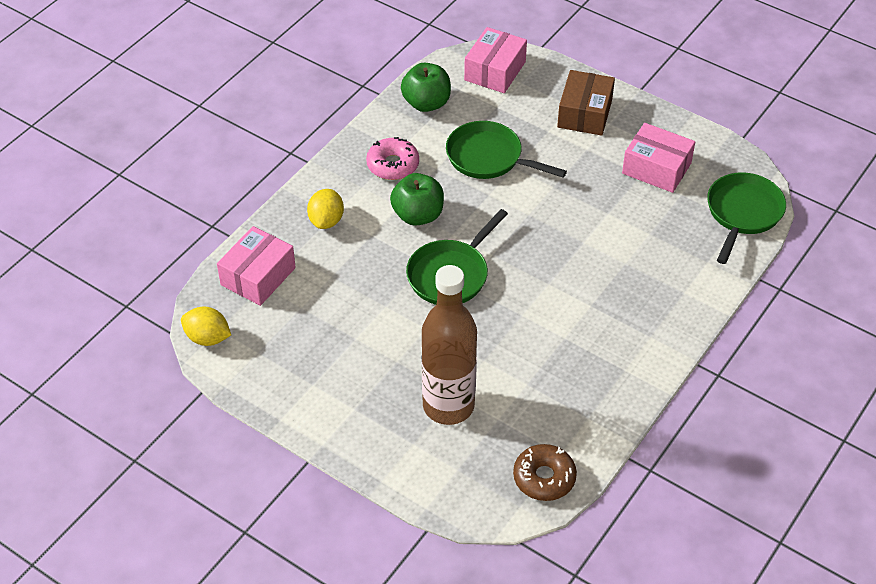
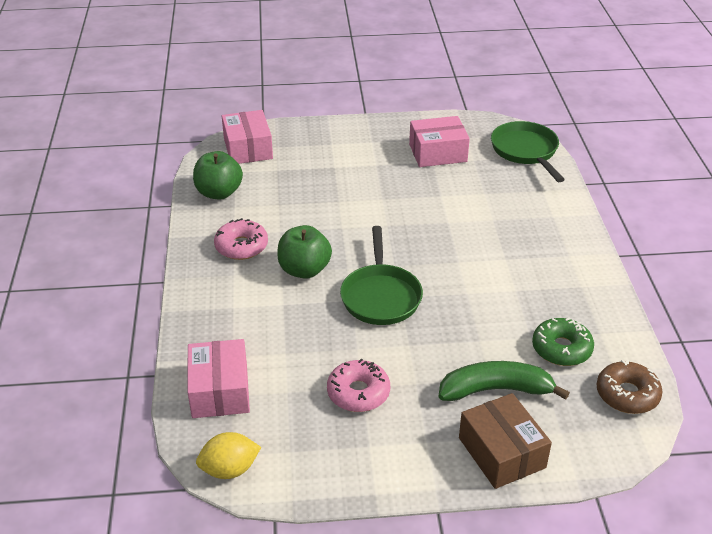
camera: 40 degrees left, 10 degrees down
(326, 221) = (232, 314): yellow lemon -> none
(348, 341) = (358, 393): none -> pink donut
(448, 406) = (496, 390): brown bottle -> green banana
(489, 157) = (312, 204): green pan -> none
(539, 409) = (561, 349): none -> green donut
(584, 113) = (347, 144): brown box -> brown box (501, 452)

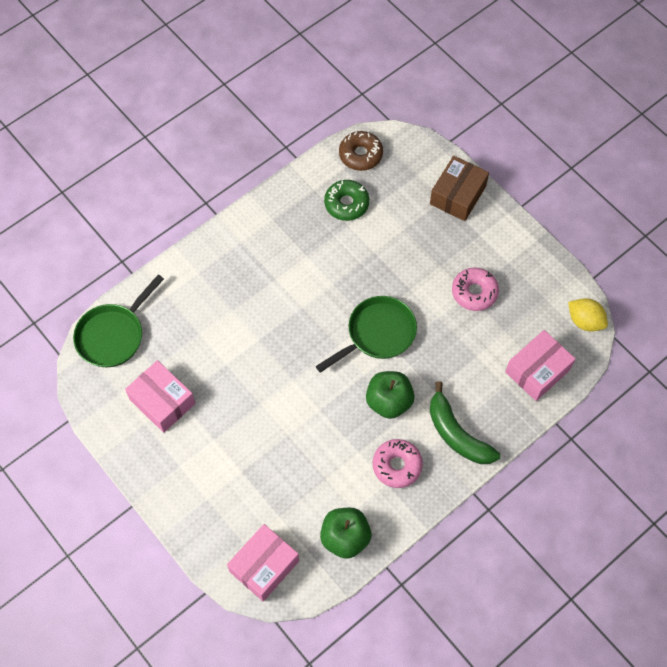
camera: 125 degrees left, 25 degrees up
(496, 390) = (411, 221): green banana -> green banana (456, 434)

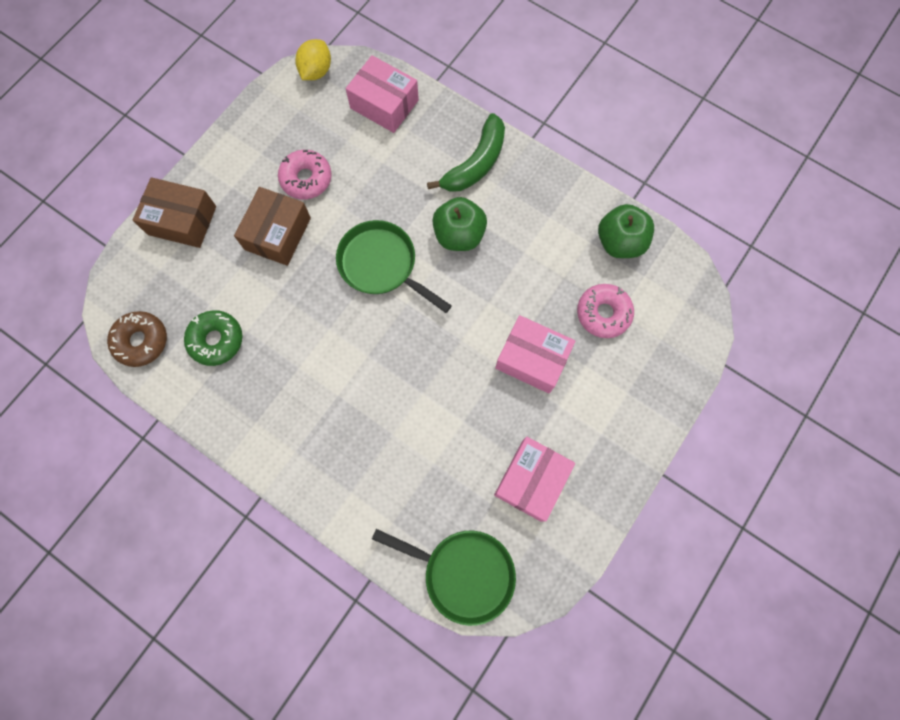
camera: 105 degrees left, 10 degrees up
(264, 566) = (677, 312): pink box -> pink box (532, 359)
(397, 465) = (527, 211): pink donut -> pink donut (603, 313)
(427, 261) = (277, 233): none -> brown box

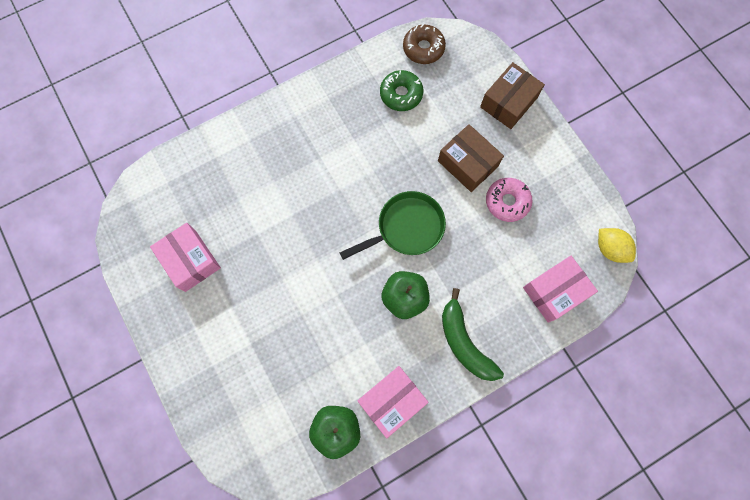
camera: 115 degrees right, 0 degrees up
(463, 573) = (158, 187): green pan -> none
(532, 359) = (276, 305): pink box -> pink box (392, 401)
(603, 313) = (283, 381): pink donut -> none

